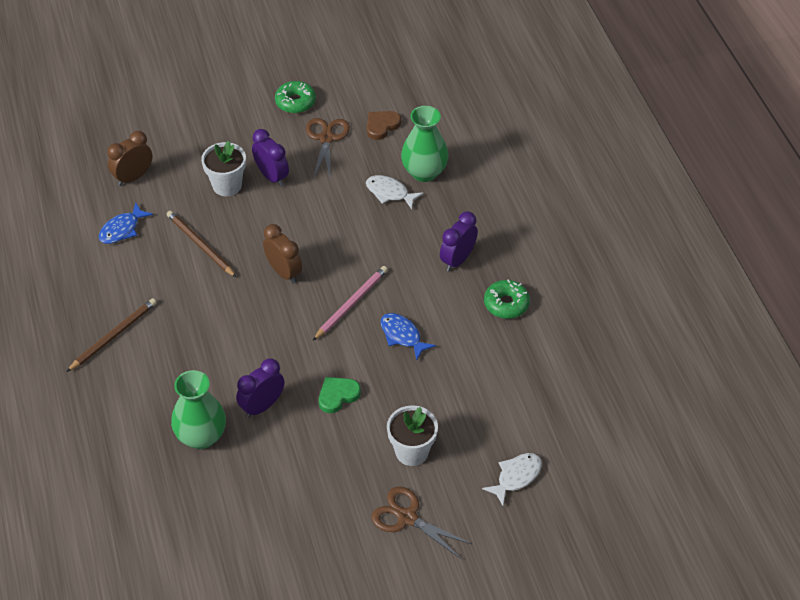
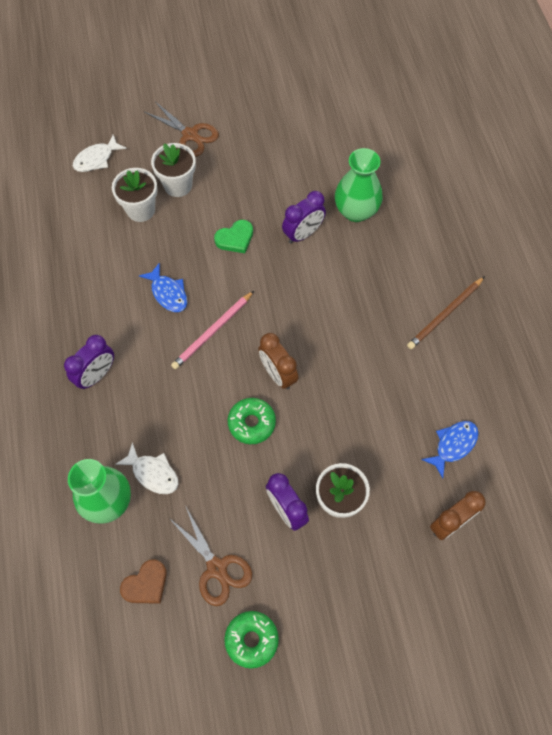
camera: 175 degrees left, 15 degrees up
(200, 245) = (366, 417): brown pencil -> none
(326, 138) = (217, 568): brown scissors -> brown scissors turned 45 degrees counterclockwise
(449, 420) = (140, 210): none -> white flower pot
(506, 304) = (61, 319): green donut -> green donut (251, 423)

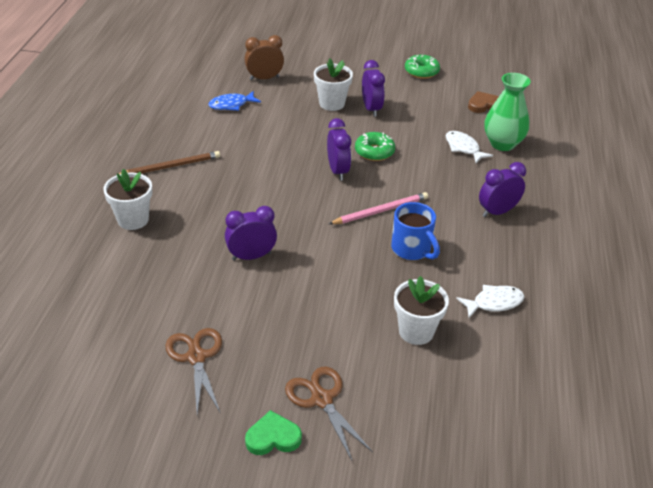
camera: 160 degrees left, 25 degrees down
(96, 159) = (456, 408): white fish -> white fish (494, 303)
(168, 293) = (412, 249): blue fish -> blue mug
(178, 185) = (363, 344): white flower pot -> white flower pot (133, 220)
(217, 568) = (432, 99): brown scissors -> brown scissors (196, 357)
(235, 238) = (323, 273): green heart -> green heart (273, 437)
(277, 374) = (338, 171): brown clock -> purple clock
(356, 211) = (184, 259): green vase -> none

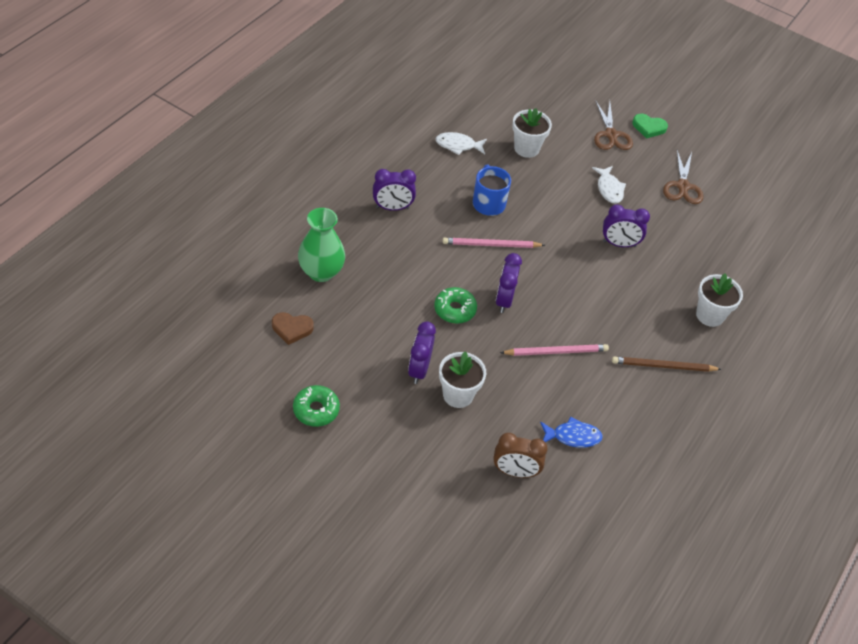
camera: 160 degrees left, 10 degrees up
(271, 149) = (556, 352): none -> pink pencil
(463, 148) = (363, 281): white fish -> white fish (609, 189)

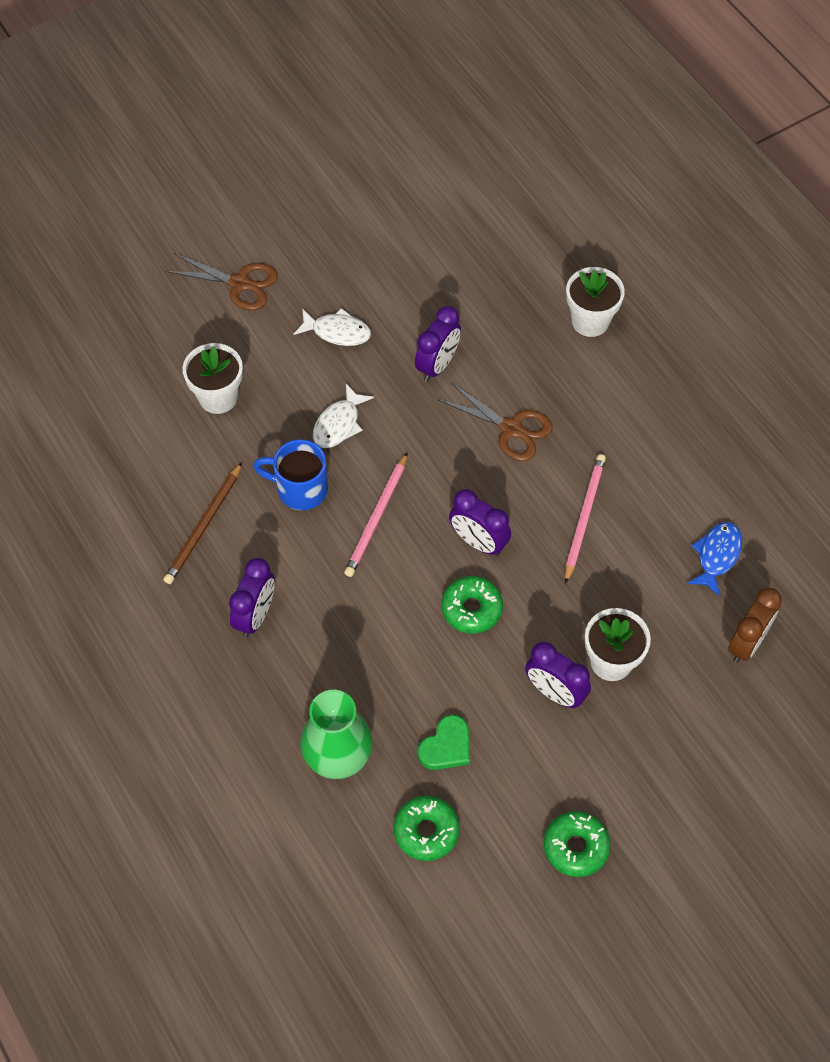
camera: 60 degrees left, 10 degrees up
(292, 329) = (426, 831): brown heart -> green donut
(458, 145) = (172, 481): white fish -> white fish (339, 424)
(648, 127) = (247, 233): green heart -> green heart (446, 746)
(663, 366) = (648, 409): brown pencil -> brown pencil (203, 526)
(682, 186) = (370, 246): brown scissors -> brown scissors (511, 429)

